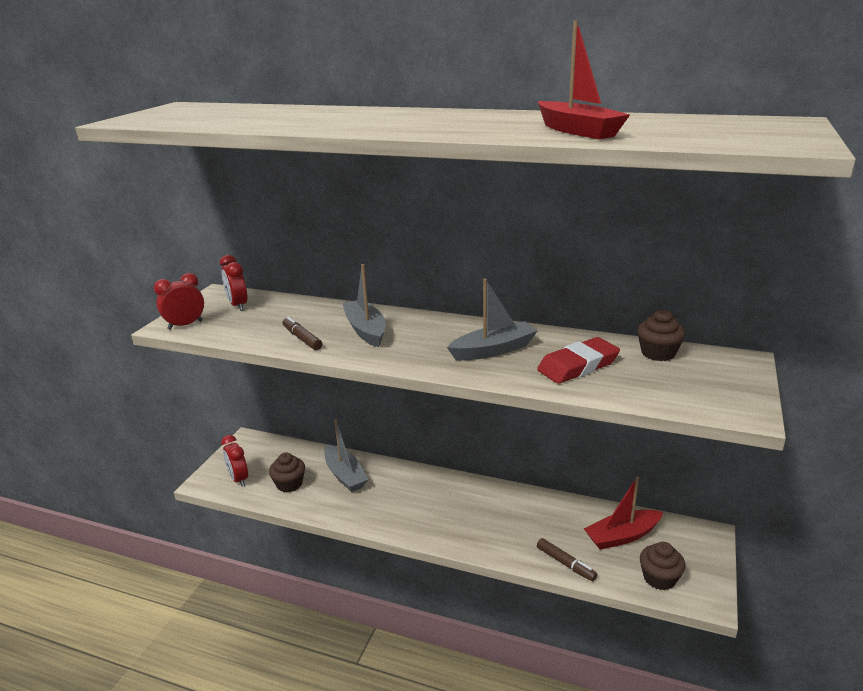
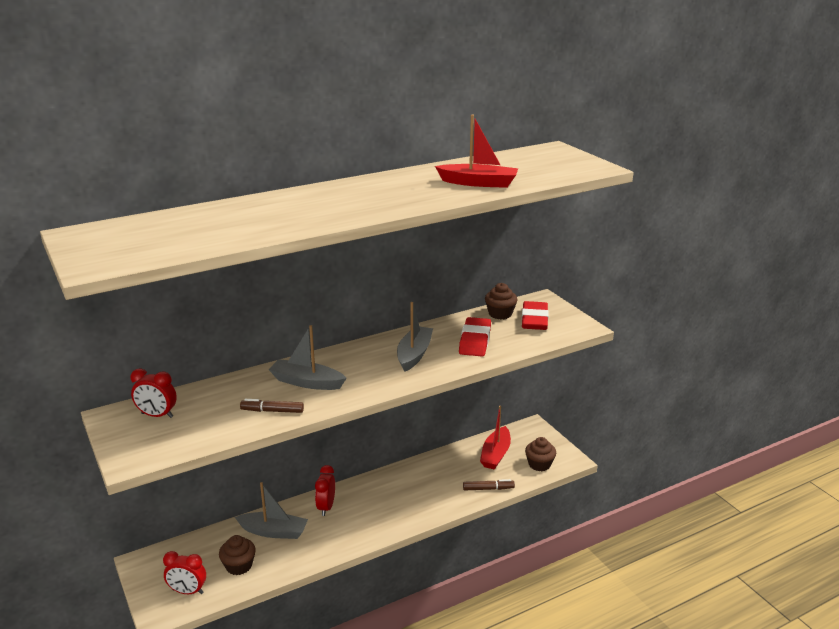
camera: 50 degrees left, 0 degrees up
(185, 325) = (145, 452): red clock -> red clock (326, 507)
(690, 376) = (534, 319): none -> red eraser

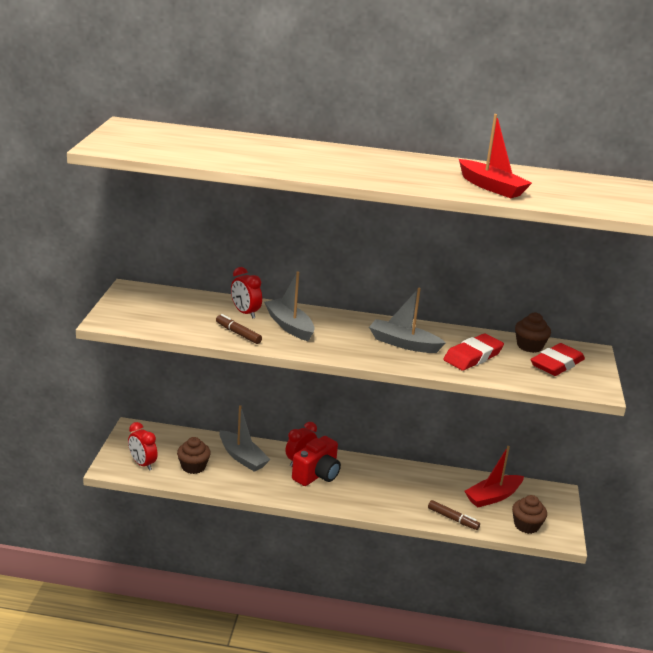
camera: 35 degrees right, 0 degrees up
(157, 415) = (159, 301): red clock -> red clock (245, 313)
(352, 511) = (317, 475): none -> red camera
(414, 354) = (403, 344): grey boat -> grey boat turned 120 degrees counterclockwise

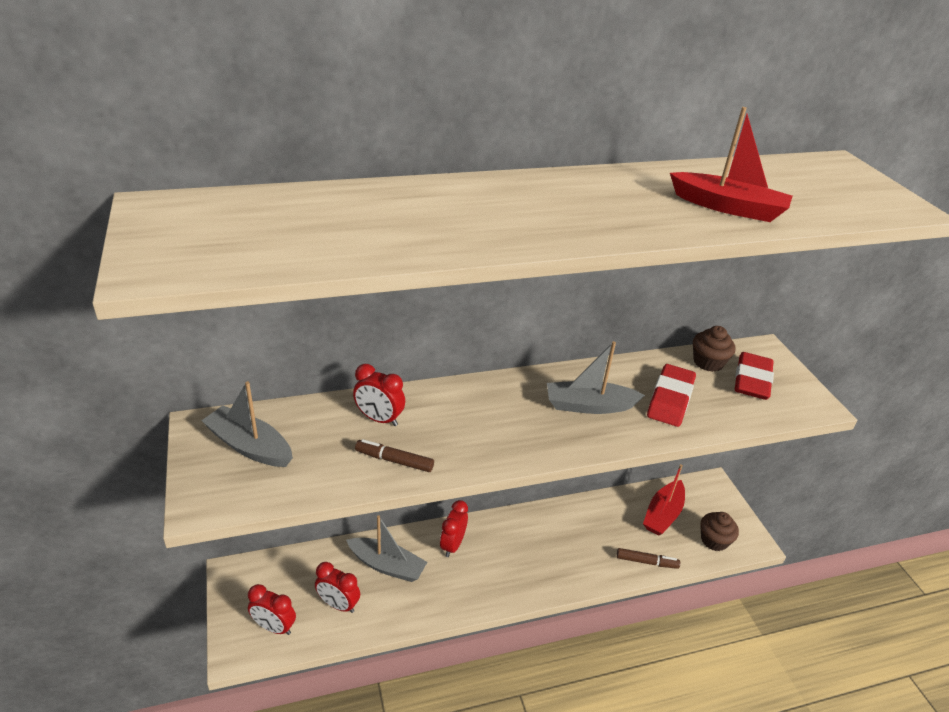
camera: 25 degrees left, 10 degrees up
(193, 467) = (338, 604): brown cupcake -> red clock
(289, 326) = (446, 423): grey boat -> grey boat (249, 446)
(317, 475) = (481, 558): red camera -> none

